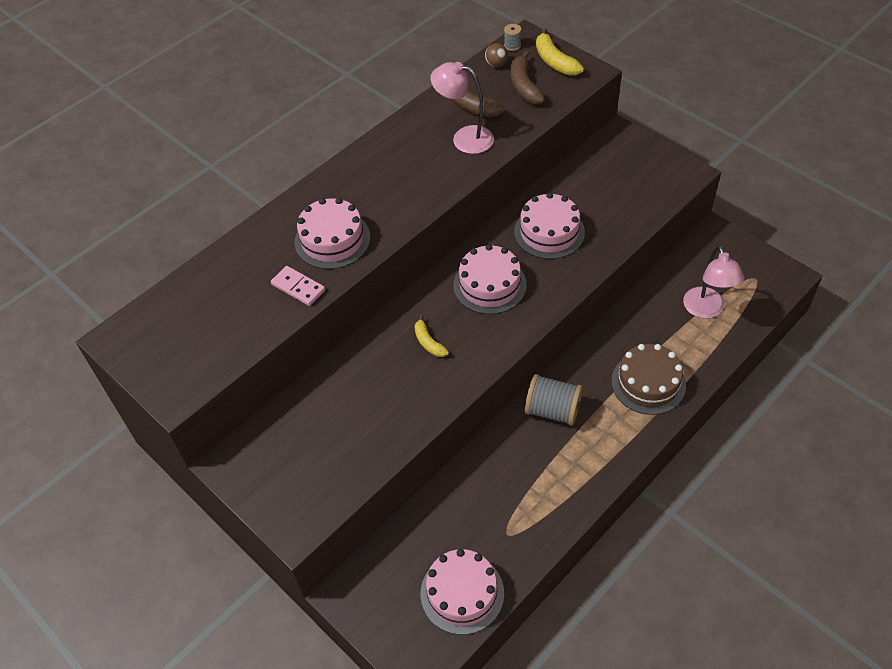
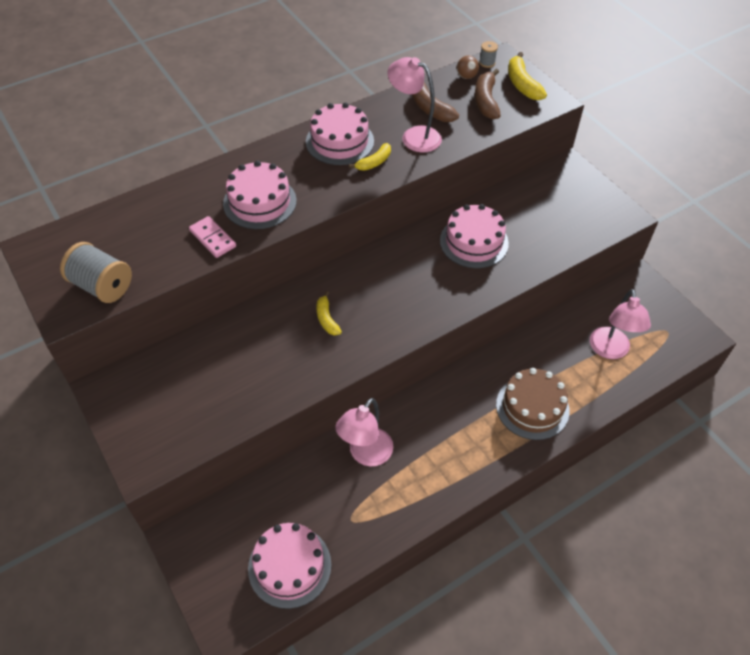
camera: 10 degrees right, 0 degrees up
(433, 174) = (374, 162): none -> yellow banana
(489, 285) = (401, 278): pink cake -> pink cake (339, 141)
(501, 468) = (365, 454): none -> pink lamp
(553, 410) = (432, 411): grey spool -> grey spool (102, 286)

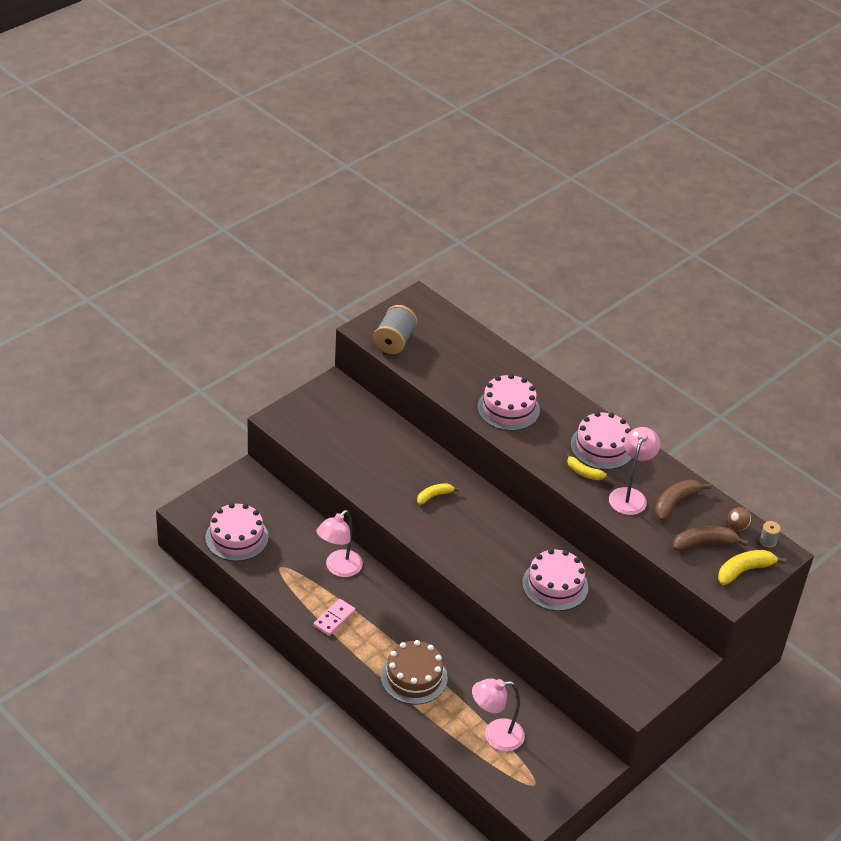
camera: 75 degrees right, 10 degrees down
(213, 238) = (459, 389): pink domino -> pink domino (334, 619)
(365, 454) = (339, 568): pink lamp -> pink lamp turned 75 degrees counterclockwise

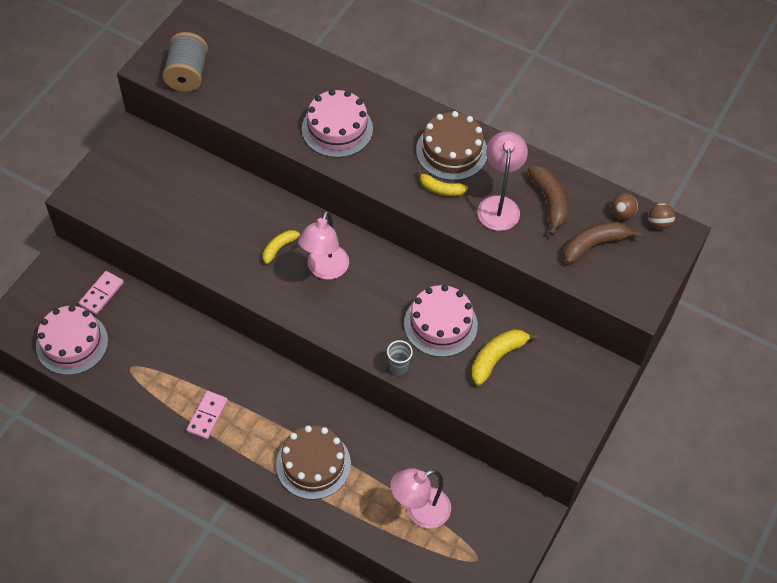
camera: 15 degrees left, 15 degrees up
(272, 507) = (101, 294): none -> pink domino
(339, 568) = (195, 351): pink lamp -> pink lamp (324, 270)
(508, 608) = (398, 367): none -> grey cup
(602, 446) = (451, 151): pink cake -> brown cake
(675, 503) = (549, 202): brown banana -> brown banana turned 135 degrees clockwise
(744, 570) = (645, 267): yellow banana -> yellow banana (497, 357)
(767, 541) = (659, 223): grey spool -> brown ball

